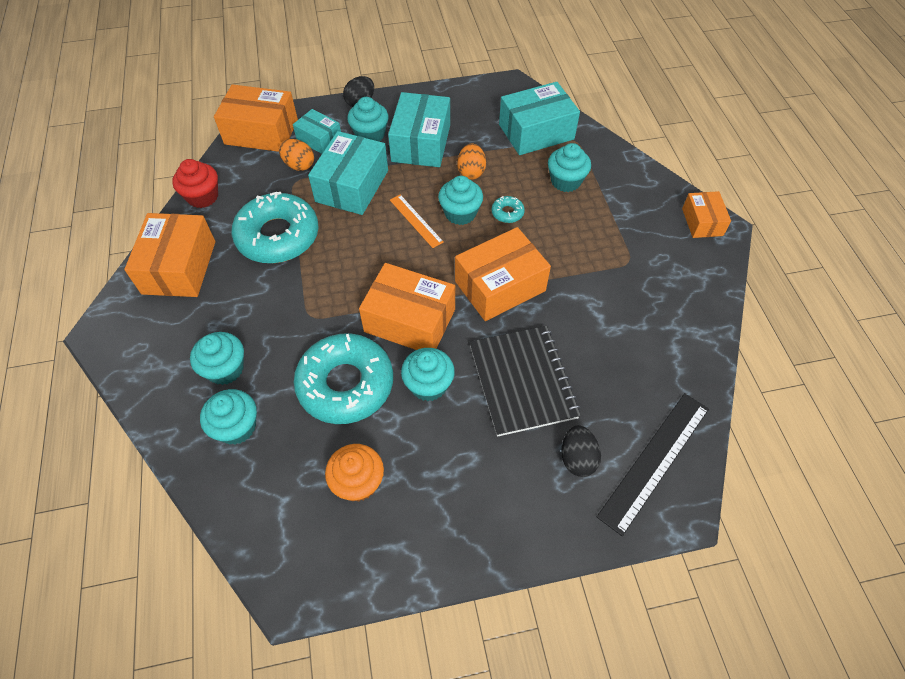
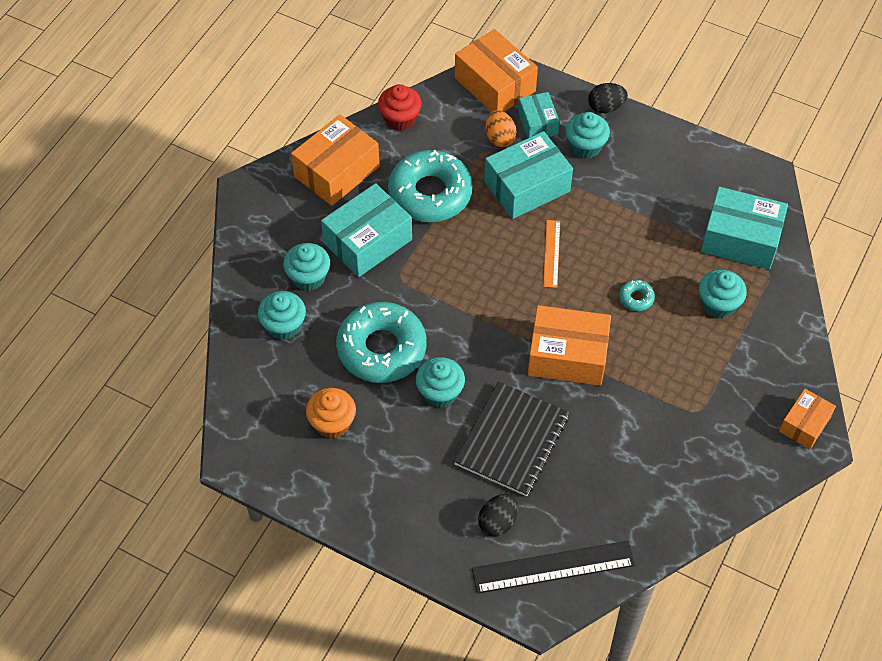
camera: 40 degrees right, 0 degrees up
(410, 320) = (471, 334): orange box -> none
(421, 143) = (623, 183): turquoise box -> turquoise box (368, 241)
(460, 213) = (595, 272): turquoise cupcake -> none
(471, 172) = (641, 240): orange egg -> none

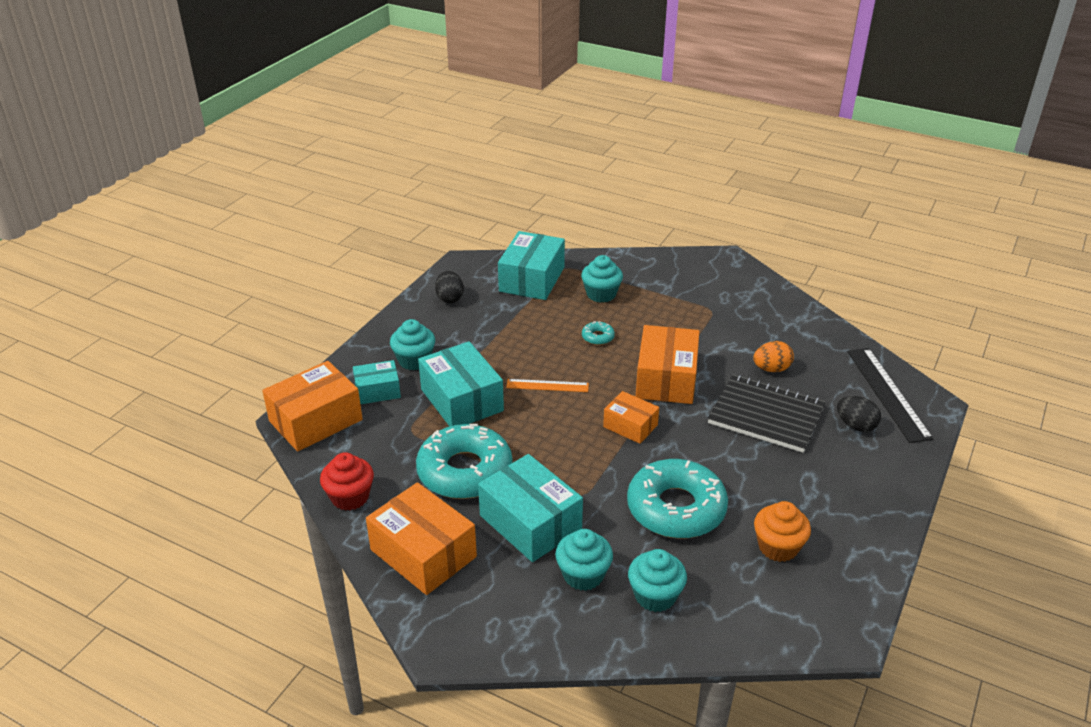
camera: 90 degrees left, 20 degrees down
(440, 392) = (722, 463): turquoise cupcake -> none
(499, 138) = (393, 418): orange egg -> orange egg (771, 369)
(606, 107) = (366, 346): black egg -> black egg (450, 298)
(804, 424) = (712, 262): orange box -> orange box (630, 426)

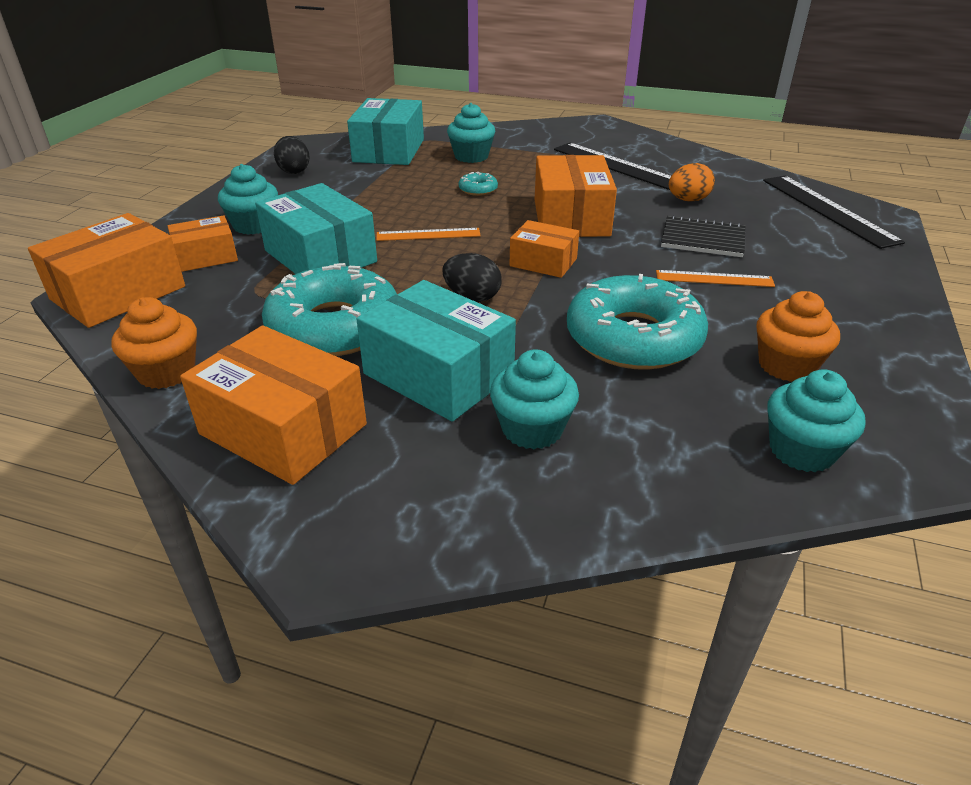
camera: 10 degrees left, 0 degrees up
(350, 497) = (166, 372): red cupcake -> orange cupcake
(377, 391) = (206, 257): turquoise box -> orange box
(655, 596) = (646, 443): turquoise cupcake -> turquoise cupcake (802, 450)
(725, 319) = (618, 166): none -> black ruler
(758, 459) = (714, 279): none -> orange ruler
(766, 415) = (702, 239): black notebook -> black notebook, size x0.65
(855, 426) = (810, 239): black egg -> black egg (472, 297)

